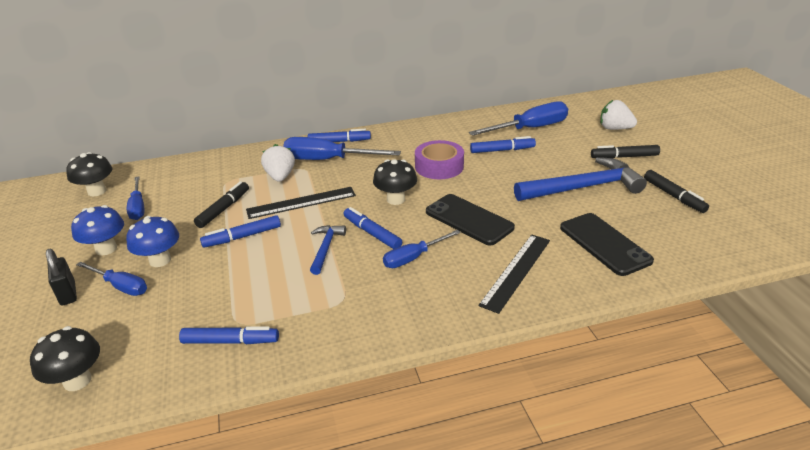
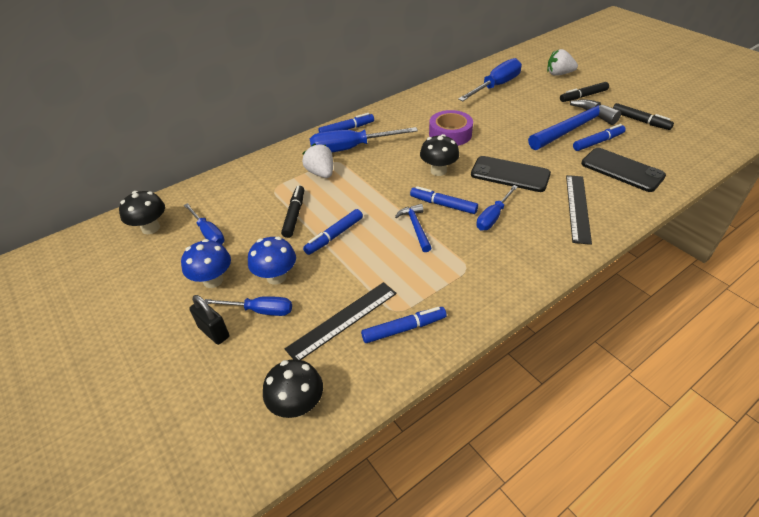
camera: 20 degrees left, 10 degrees up
(301, 203) = (360, 192): black ruler -> black ruler (343, 320)
(502, 150) = (489, 109): blue marker -> blue marker (598, 142)

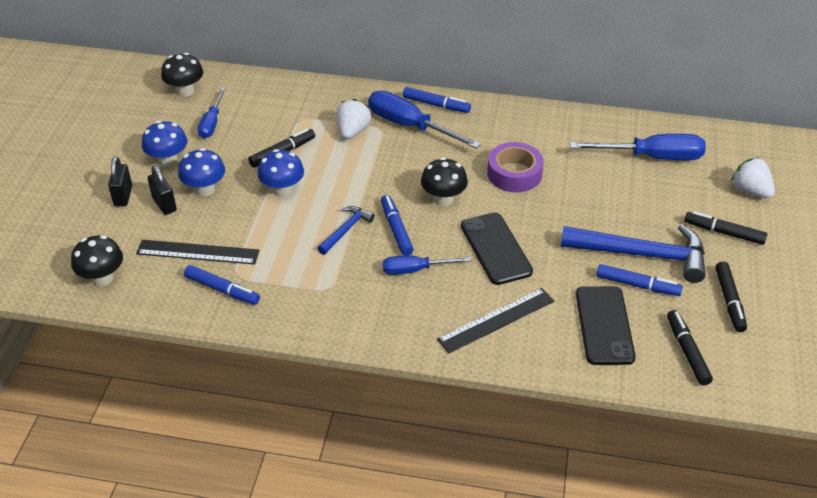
camera: 45 degrees right, 0 degrees up
(260, 310) = (164, 204): blue screwdriver -> black padlock
(334, 236) = (282, 190): blue marker -> blue mushroom
(670, 153) = (687, 351): none -> black marker

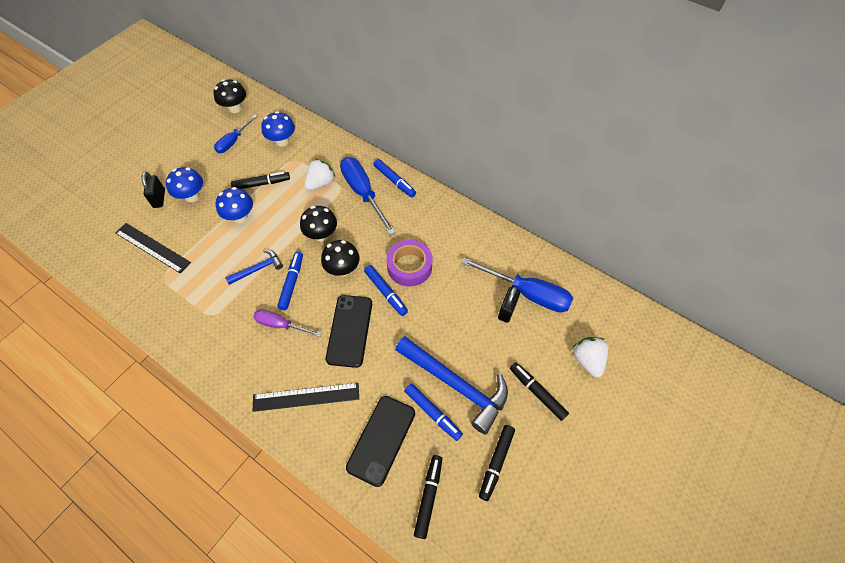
camera: 25 degrees right, 15 degrees up
(102, 278) = (83, 244): black mushroom -> black mushroom (321, 235)
(123, 196) = (139, 182): black padlock -> black padlock (507, 310)
(168, 161) = (185, 163): blue mushroom -> blue mushroom (282, 141)
(222, 290) = (146, 286): blue marker -> blue marker (385, 292)
(415, 270) = (281, 325): blue screwdriver -> purple screwdriver

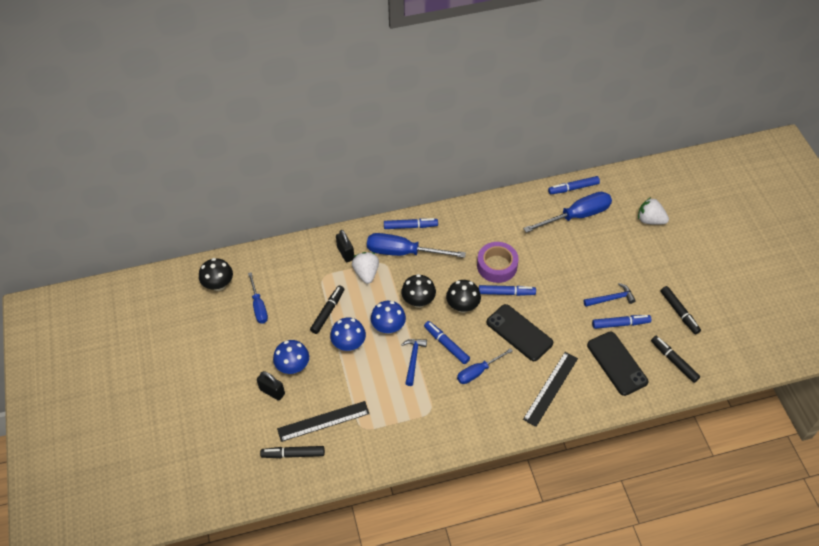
camera: 50 degrees left, 5 degrees down
(281, 325) = (478, 372): purple screwdriver -> blue screwdriver
(282, 141) = (294, 273): blue mushroom -> blue mushroom (388, 327)
(456, 385) = (611, 298): blue hammer -> blue hammer, size x0.51
(507, 310) = (580, 235): black padlock -> black padlock (345, 253)
(537, 392) = (650, 260): black marker -> black marker (293, 454)
(557, 270) = (573, 188): none -> blue marker

